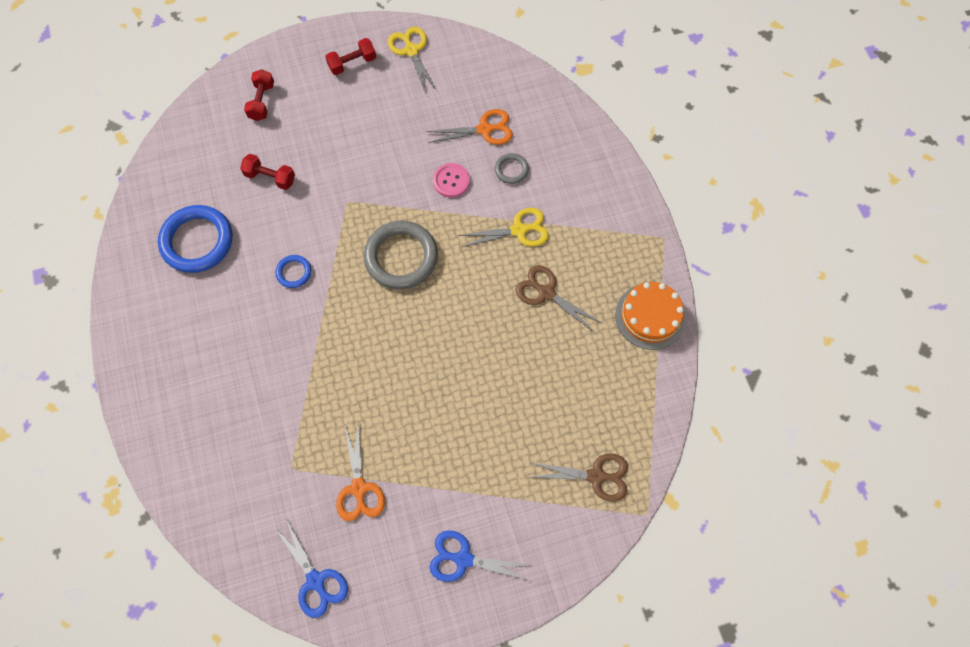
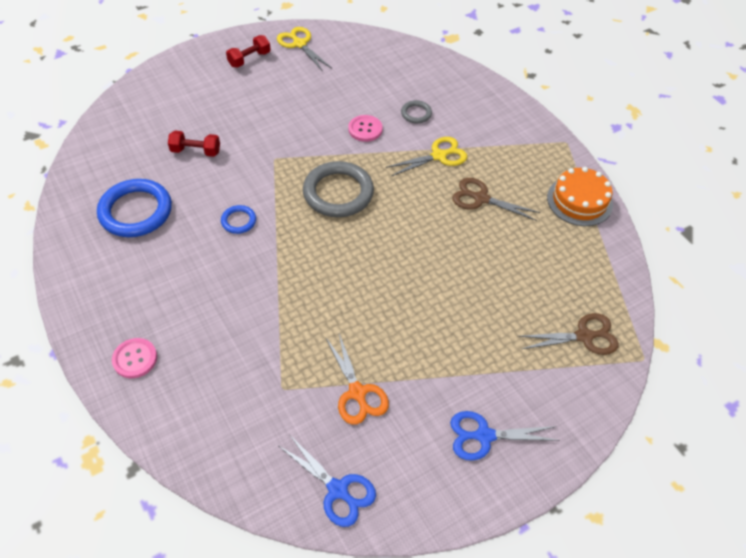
camera: 15 degrees left, 15 degrees down
(166, 408) = (135, 359): none -> pink button
(262, 101) = (173, 97): red dumbbell -> none
(485, 129) = (382, 89): orange scissors -> none

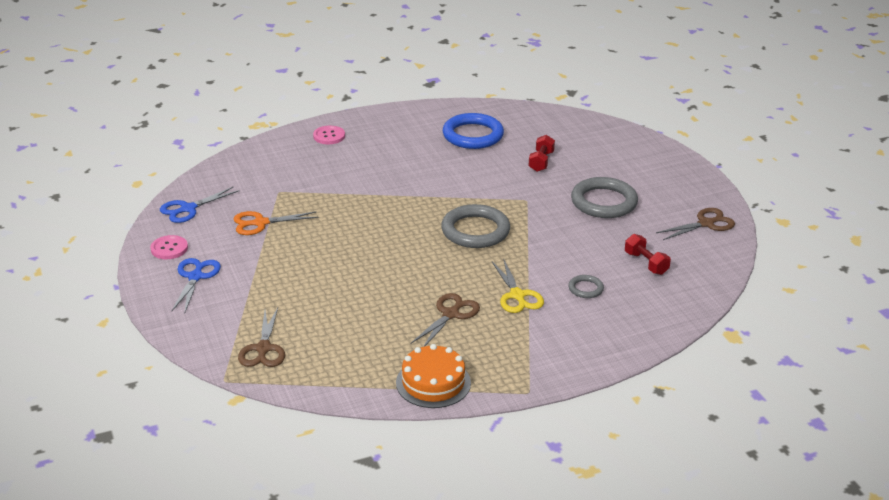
camera: 100 degrees right, 20 degrees down
(238, 221) = (451, 179): blue ring -> none
(249, 59) = (677, 193): red dumbbell -> red dumbbell (646, 263)
(271, 105) = (604, 202): none -> grey ring
(299, 44) = (706, 223): yellow scissors -> brown scissors
(365, 129) = (563, 253): pink button -> pink button (169, 248)

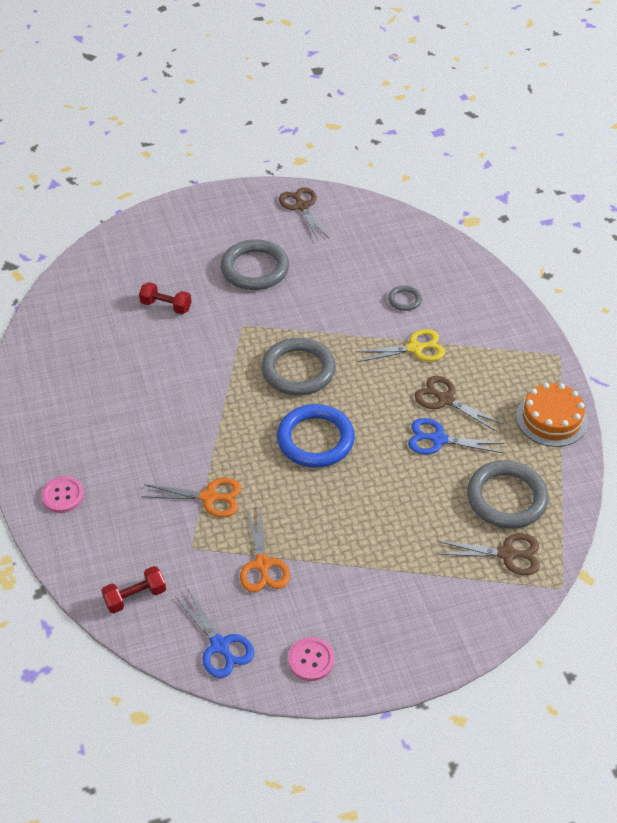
camera: 85 degrees left, 15 degrees up
(195, 277) = (373, 626): blue scissors -> blue scissors (438, 439)
(328, 196) = (209, 497): none -> orange scissors
(329, 350) = (506, 498): none -> grey ring
(473, 135) = (94, 357): blue ring -> blue ring (315, 439)
(646, 263) = (365, 255): red dumbbell -> red dumbbell (135, 597)

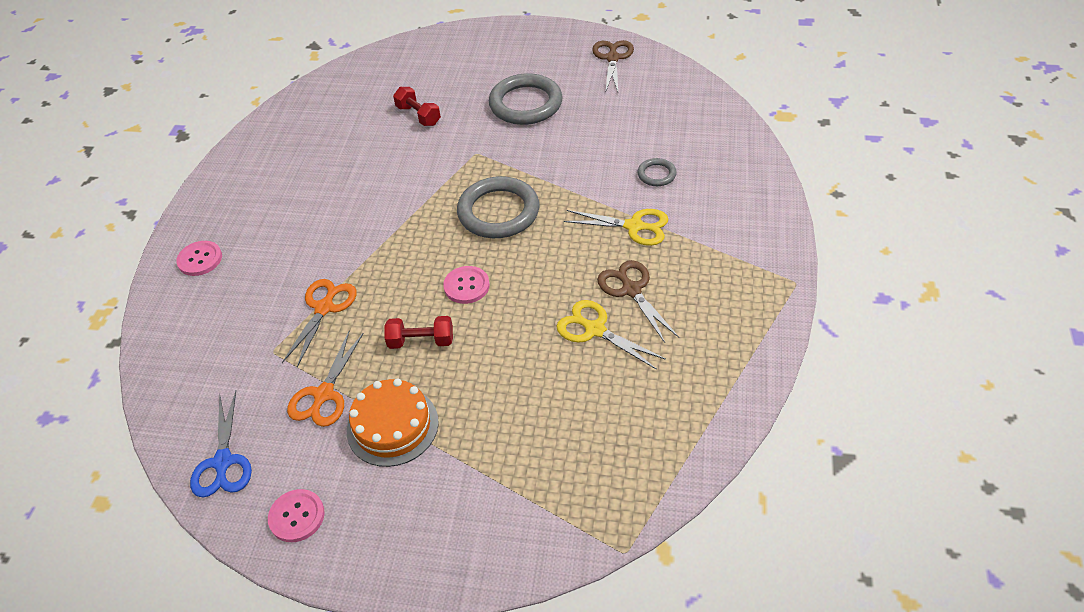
camera: 30 degrees right, 0 degrees up
(135, 597) = (186, 380): red dumbbell -> red dumbbell (421, 341)
(209, 497) = (324, 308): orange scissors -> orange scissors turned 105 degrees counterclockwise
(315, 439) = (466, 286): blue ring -> pink button
(438, 439) = (594, 329): blue scissors -> yellow scissors
(506, 498) = (628, 421): grey ring -> none
(507, 554) = (586, 486): brown scissors -> none
(551, 419) = (740, 351): orange cake -> orange cake (392, 426)

